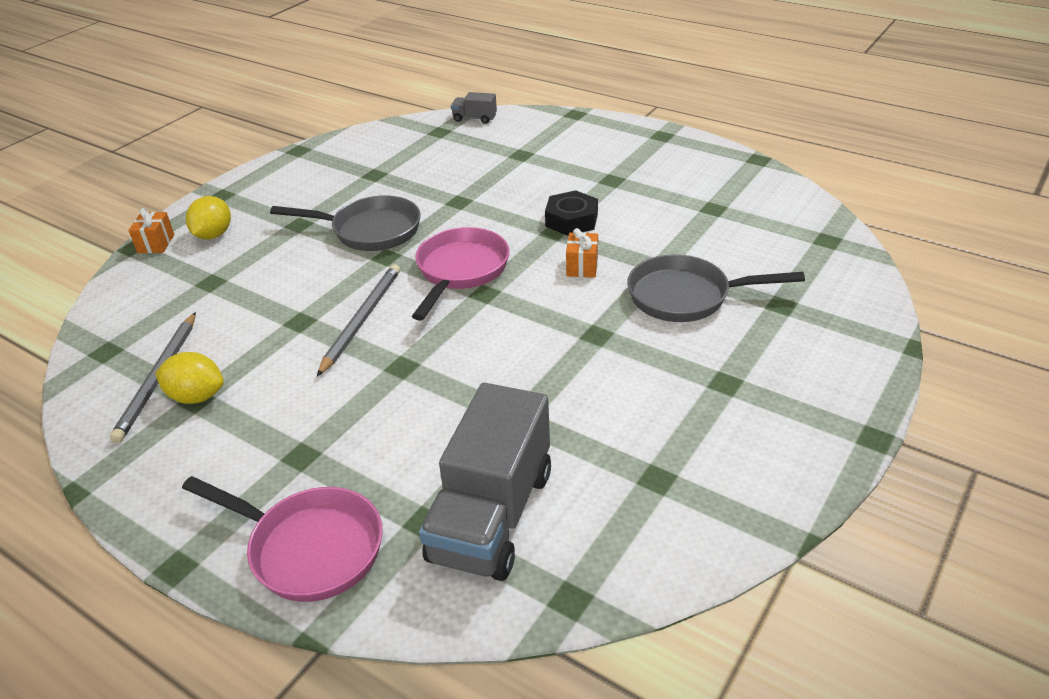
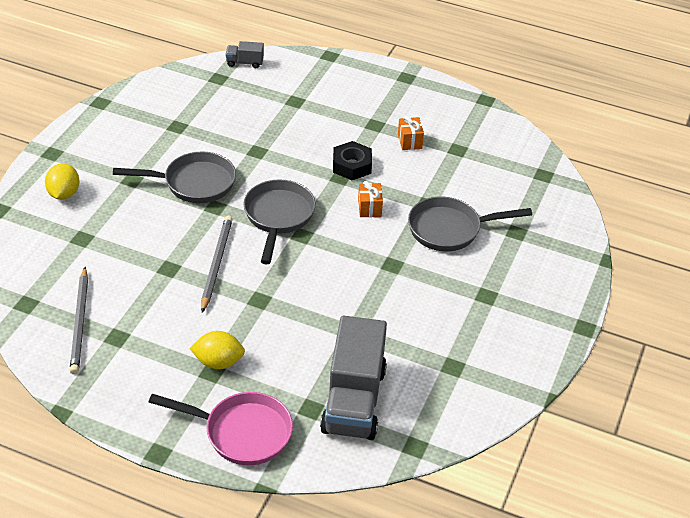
camera: 15 degrees left, 5 degrees up
(156, 244) = (18, 205): orange gift -> orange gift (409, 141)
(196, 396) = (116, 335): yellow lemon -> yellow lemon (218, 362)
(460, 271) = (278, 217): pink pan -> grey pan

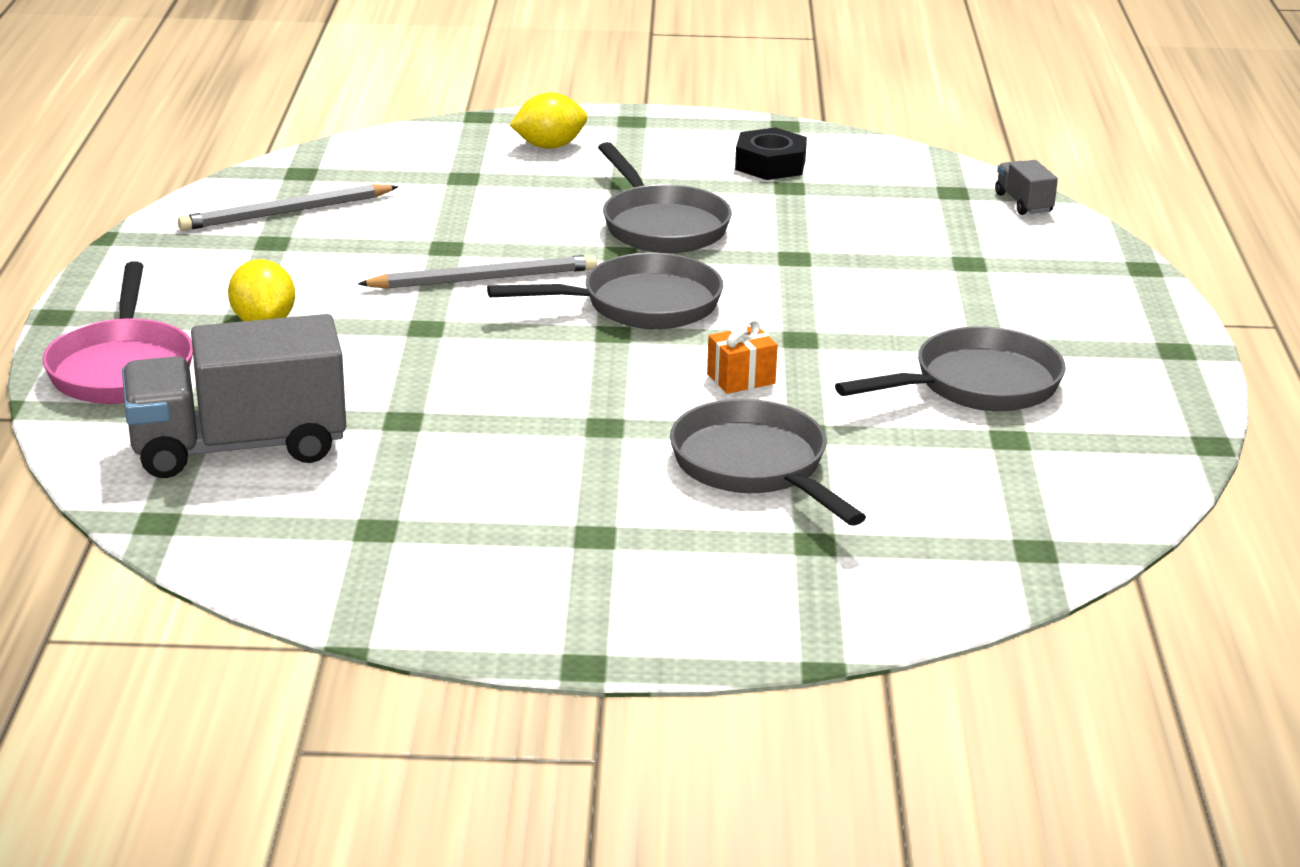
camera: 70 degrees right, 15 degrees down
(352, 165) = (843, 343): black nut -> black nut (770, 164)
(409, 141) = (977, 385): orange gift -> grey pan

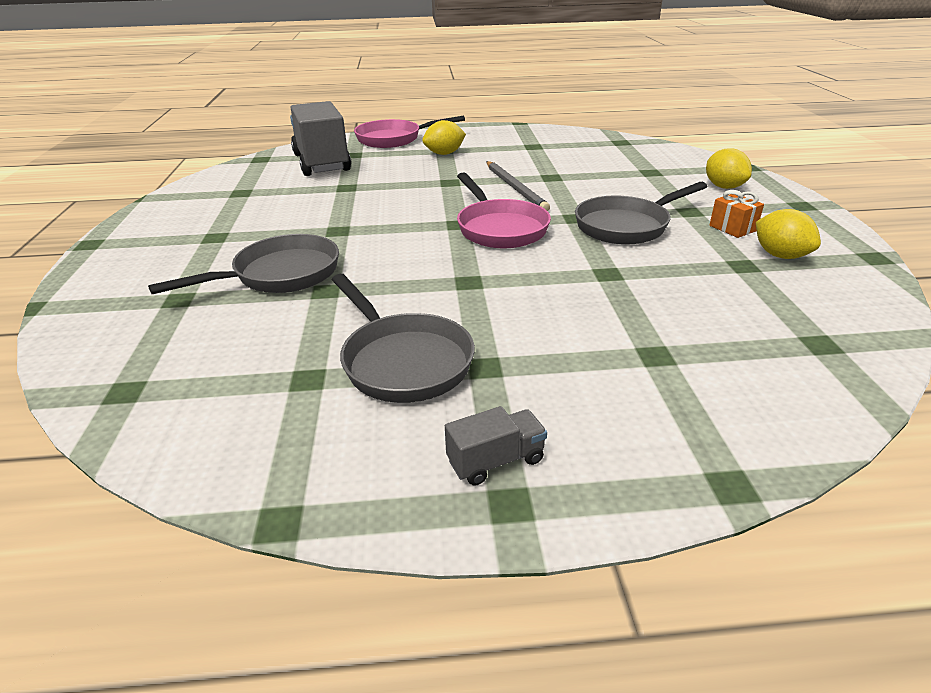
camera: 85 degrees right, 5 degrees up
(285, 212) = (569, 144): grey pencil -> none
(640, 305) = (499, 228): grey pan -> pink pan
(741, 379) = (401, 264): orange gift -> orange gift (732, 228)
(770, 164) = (780, 255): black nut -> yellow lemon
(1023, 203) = (839, 389): grey truck -> grey truck (496, 461)

